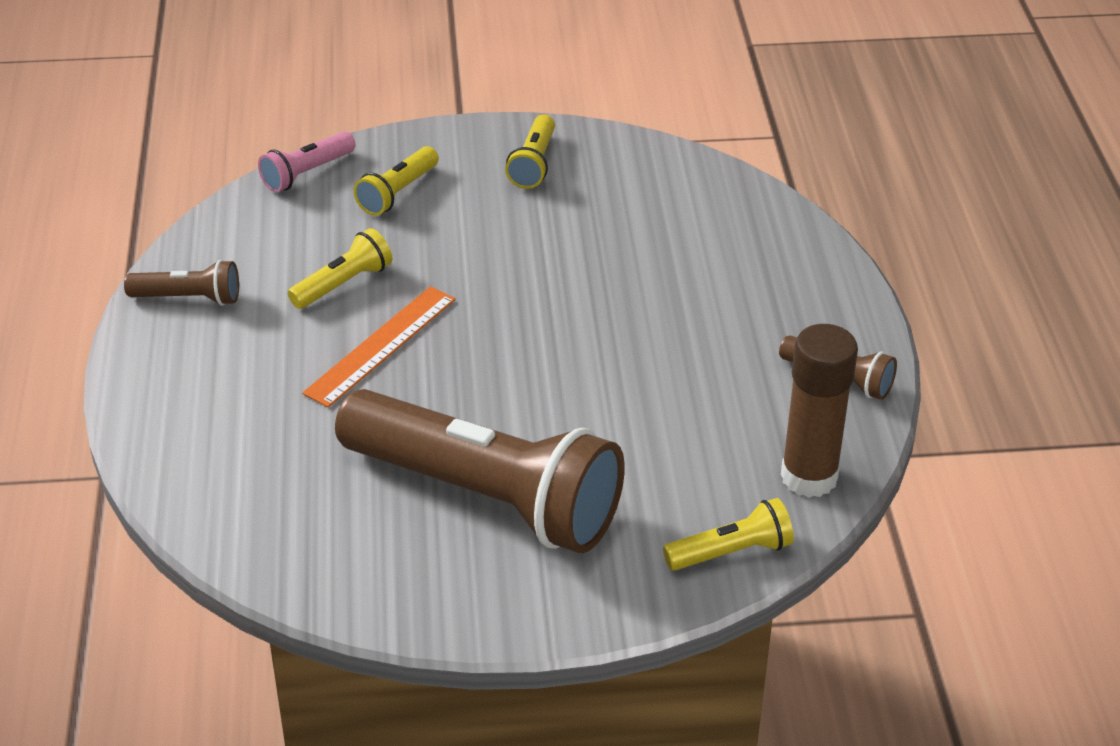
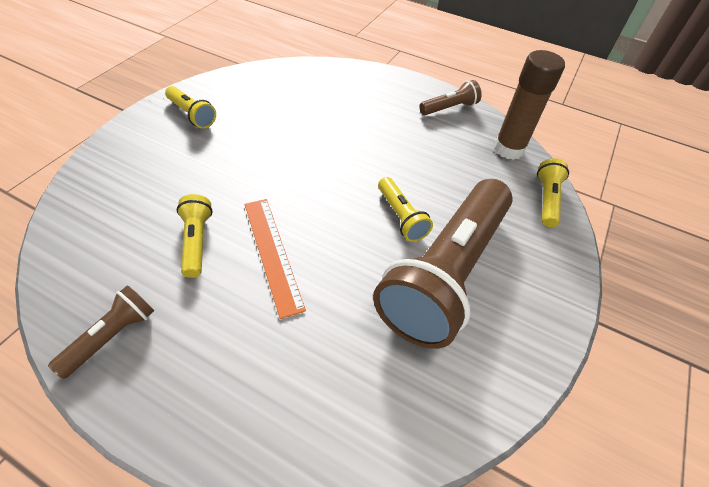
camera: 60 degrees left, 10 degrees up
(307, 173) = (70, 204): pink flashlight -> none
(397, 193) = (145, 175): yellow flashlight -> yellow flashlight (401, 217)
(485, 497) = (446, 273): brown flashlight -> brown flashlight turned 150 degrees clockwise

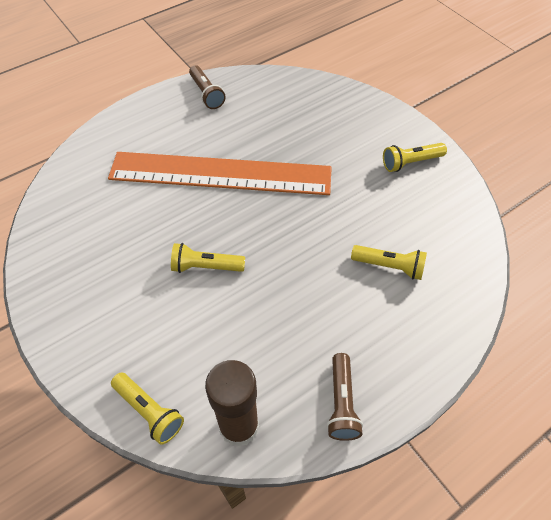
camera: 120 degrees right, 5 degrees up
(196, 242) = (255, 138): yellow flashlight -> yellow flashlight (389, 266)
(272, 253) = (220, 174): orange ruler -> orange ruler, size x1.95
(446, 273) = (134, 270): brown flashlight -> none

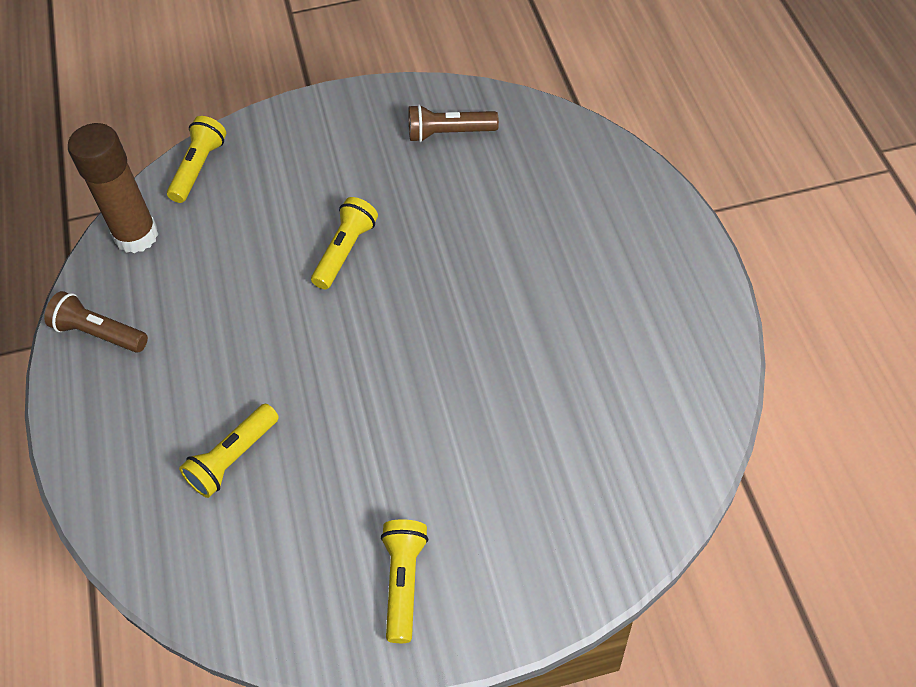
camera: 115 degrees right, 0 degrees up
(149, 411) = (199, 168): yellow flashlight -> yellow flashlight turned 135 degrees clockwise
(206, 94) = (688, 327): brown flashlight -> brown flashlight (449, 133)
(220, 174) = (497, 304): orange ruler -> none

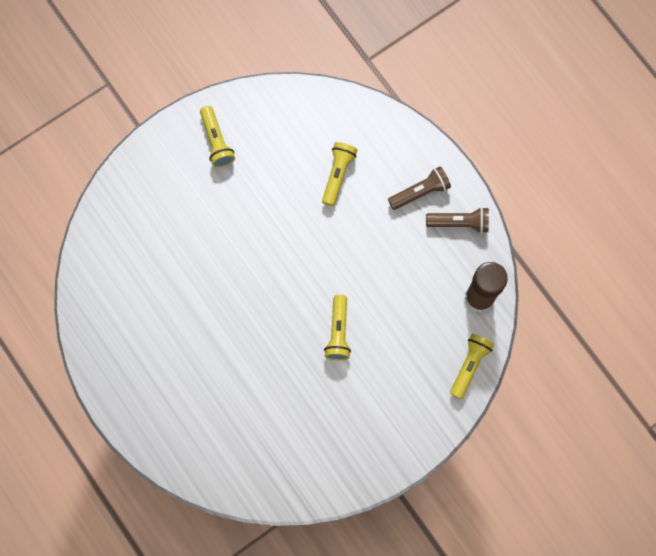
camera: 155 degrees right, 20 degrees up
(199, 168) = (469, 366): yellow flashlight -> yellow flashlight turned 150 degrees counterclockwise
(449, 133) = (311, 455): brown flashlight -> brown flashlight (420, 192)

